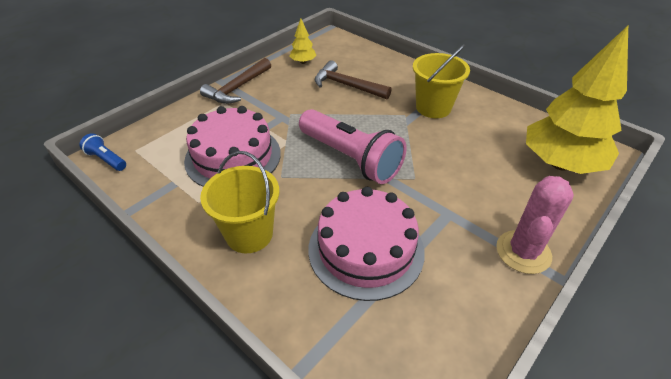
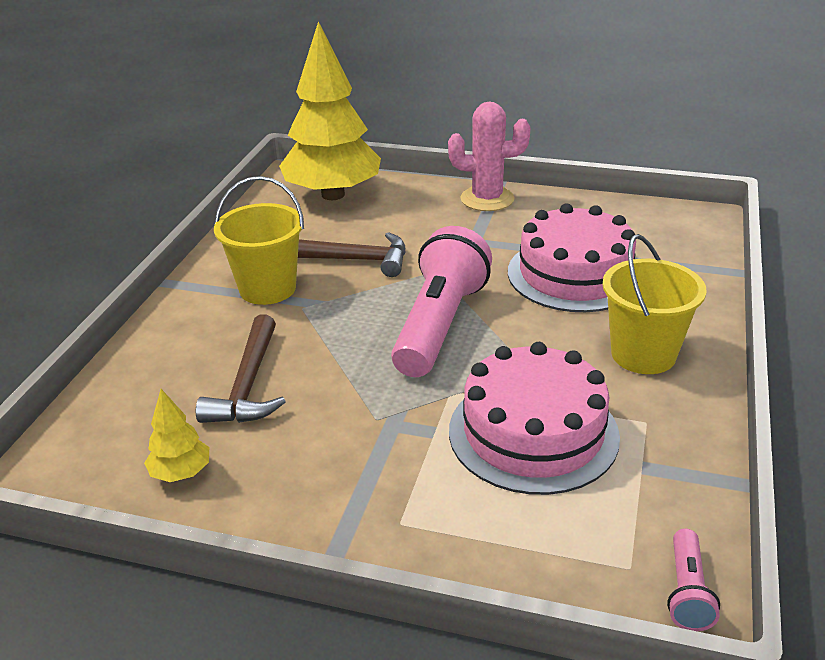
camera: 115 degrees left, 10 degrees down
(106, 159) = (687, 592): blue flashlight -> pink flashlight
(237, 88) = (338, 527): brown hammer -> brown hammer (352, 260)

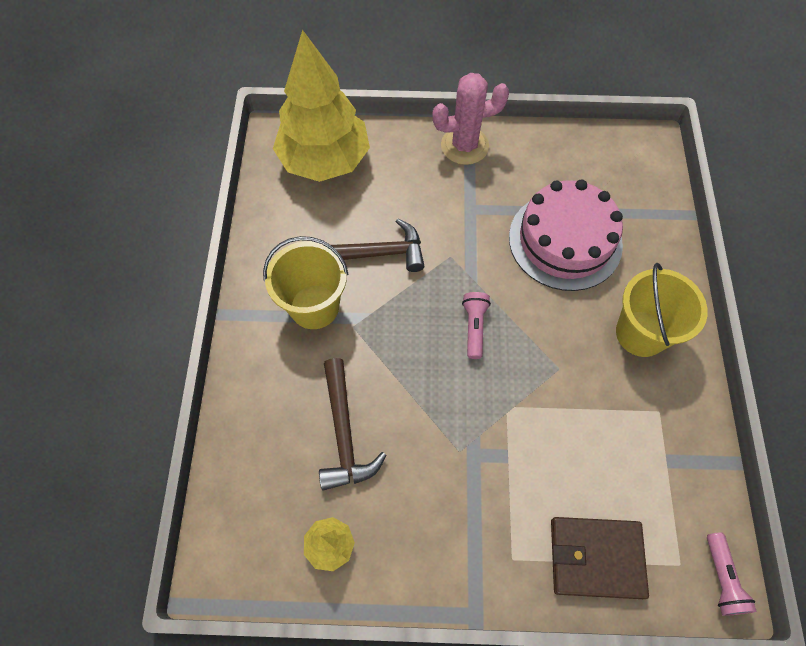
camera: 15 degrees left, 30 degrees up
(439, 325) = (474, 327): pink flashlight -> pink flashlight, size x0.45
(513, 541) = (596, 558): none -> brown wallet
(533, 433) = (581, 442): pink cake -> none

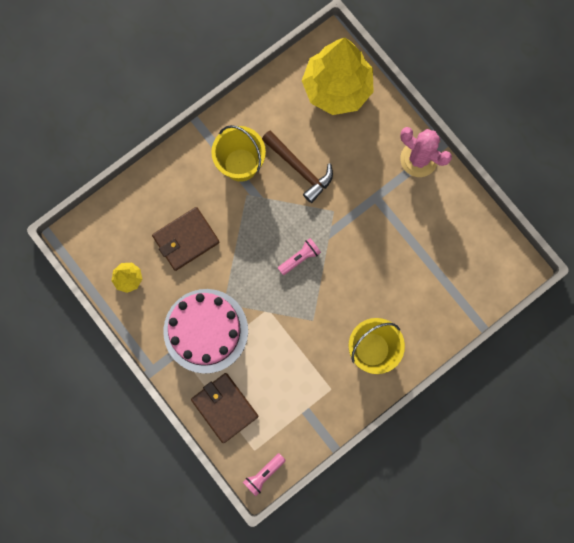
camera: 50 degrees right, 15 degrees up
(344, 433) = (186, 239): brown hammer -> brown wallet
(565, 240) = (399, 266): pink cake -> pink cake (205, 331)

